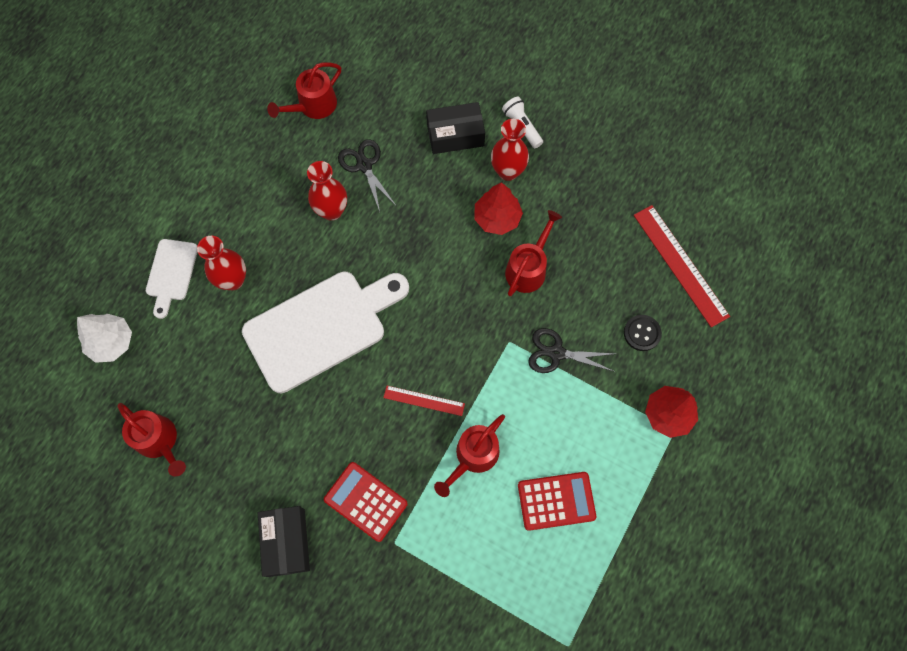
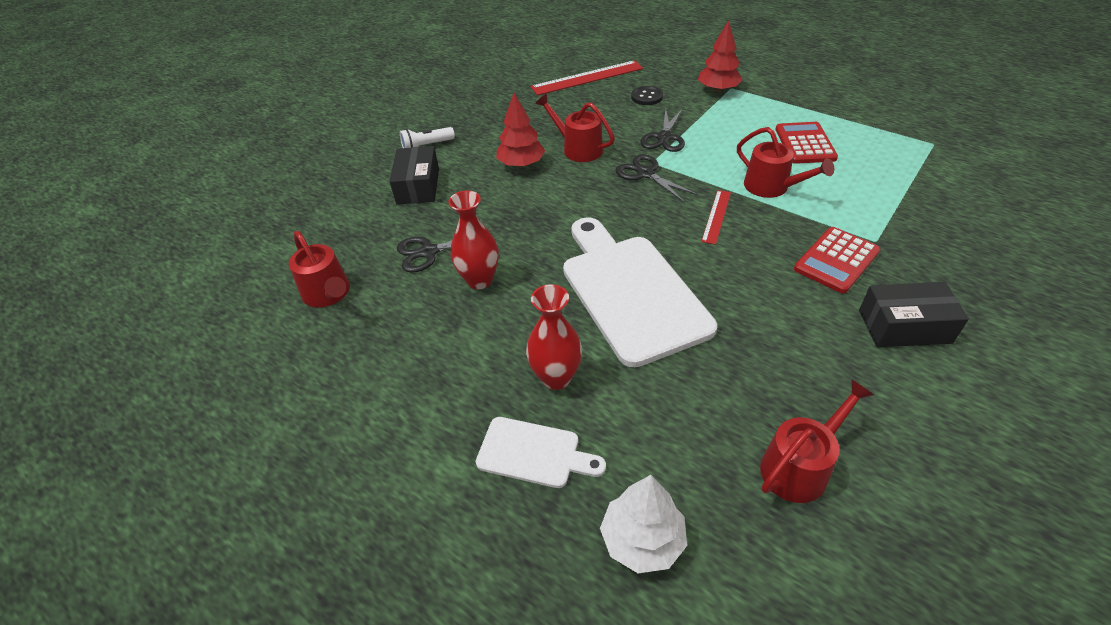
camera: 80 degrees left, 25 degrees down
(488, 335) = (645, 174): none -> black scissors
(508, 171) = (472, 156): red vase -> none

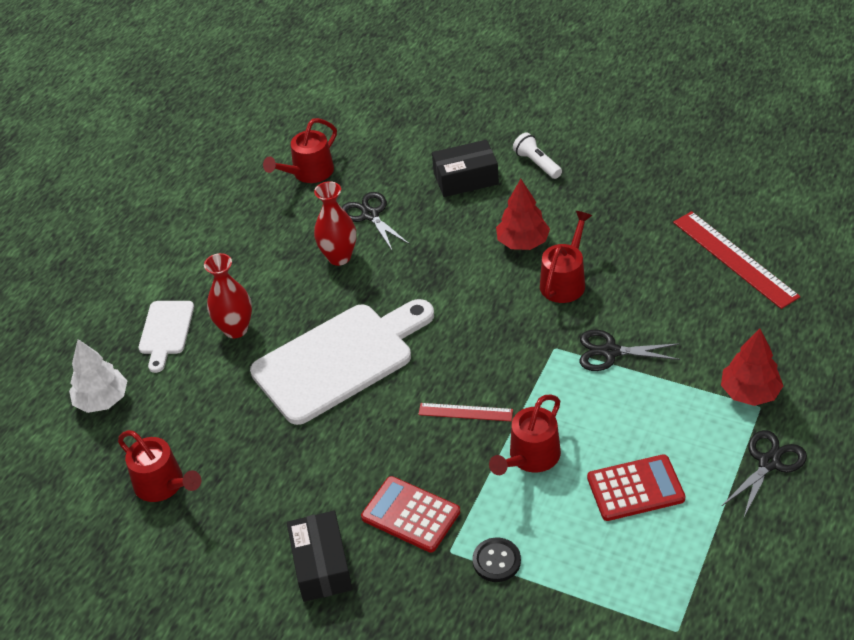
camera: 80 degrees right, 0 degrees up
(645, 174) = (530, 345): black scissors -> black scissors (769, 462)
(646, 97) = (704, 323): black button -> black button (496, 561)

